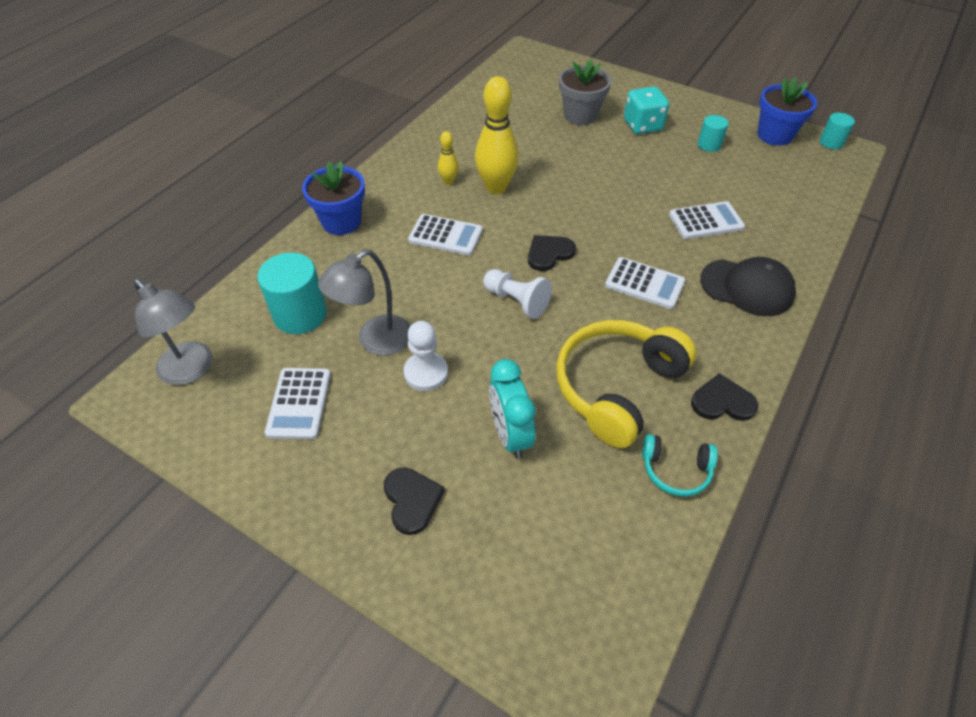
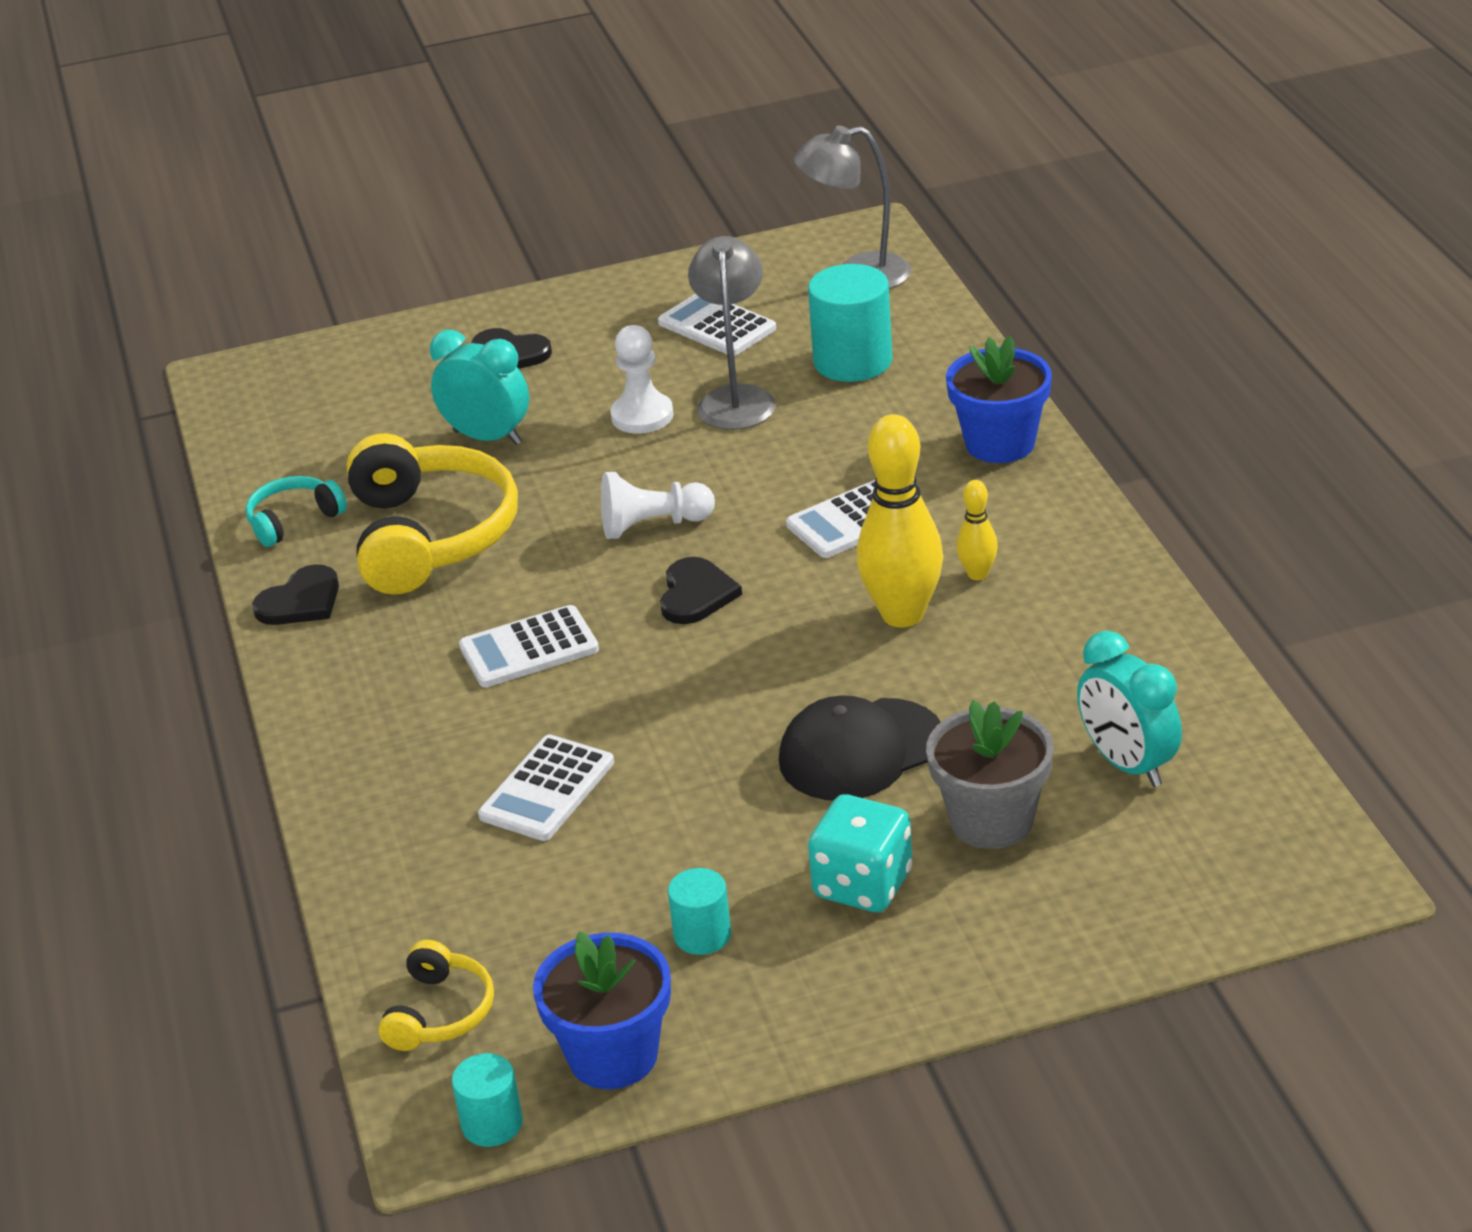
camera: 135 degrees right, 15 degrees down
(519, 102) = (1128, 764): none -> turquoise clock
(747, 287) = (391, 738): black cap -> black cap (860, 750)
(821, 179) = (440, 1012): none -> yellow headphones

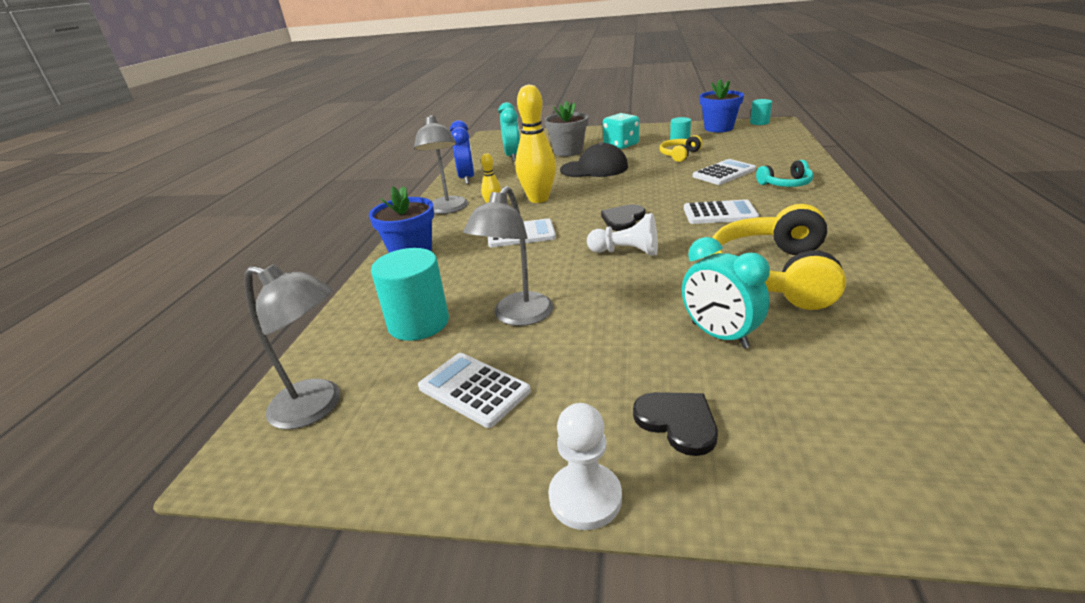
camera: 155 degrees left, 5 degrees down
(293, 520) = (890, 306): turquoise headphones -> turquoise headphones (786, 184)
(301, 601) = (866, 255): black heart -> none
(440, 1012) = (775, 137): yellow headphones -> yellow headphones (679, 155)
(642, 416) = (590, 321): white pawn -> white pawn (585, 498)
(717, 326) = (474, 389): white calculator -> white calculator turned 150 degrees clockwise
(1061, 545) = (448, 209): none -> grey lamp
(1142, 646) = (467, 179): none -> blue clock

